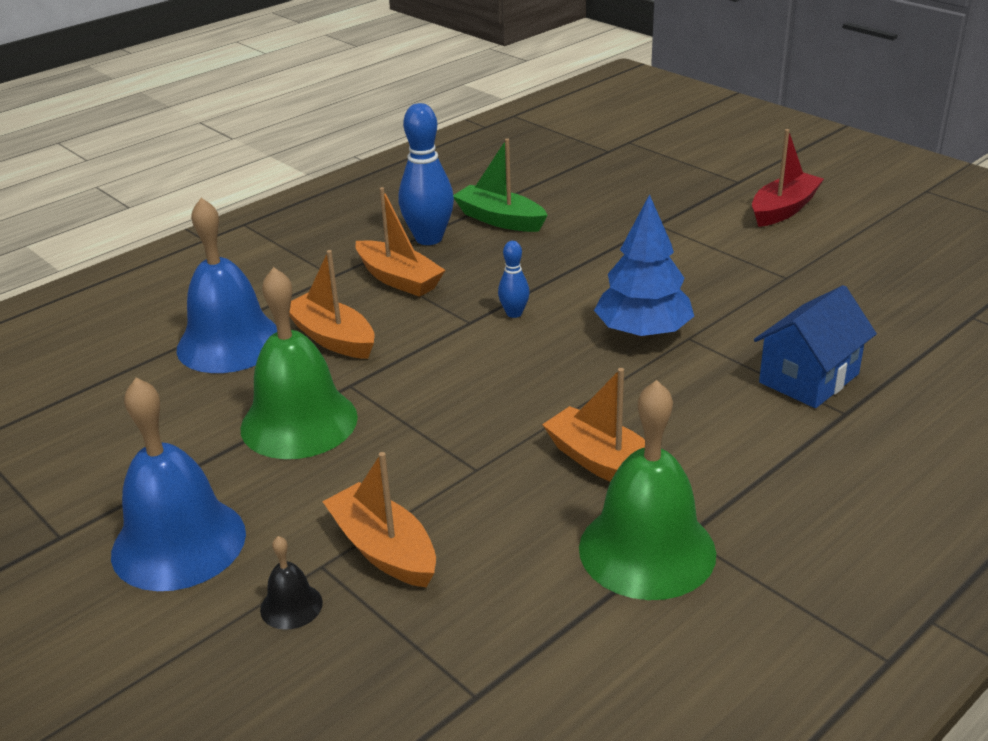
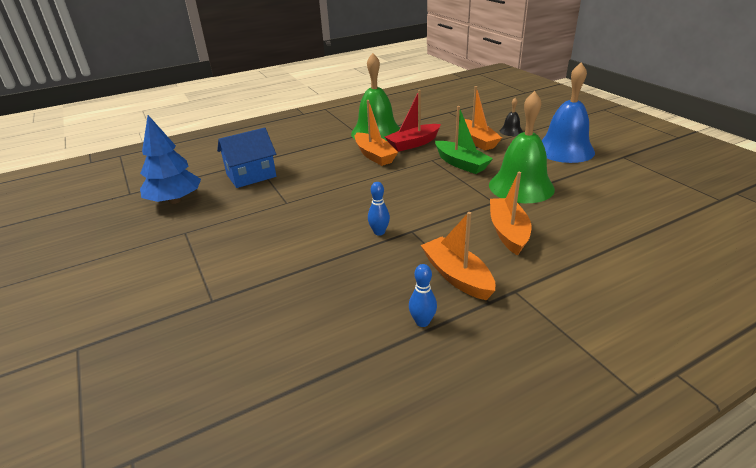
camera: 165 degrees left, 0 degrees up
(229, 343) = (584, 239): blue bell -> none
(332, 338) = (508, 232): orange boat -> orange boat turned 150 degrees counterclockwise
(429, 239) = (422, 322): blue bowling pin -> blue bowling pin, size x0.52
(500, 219) = (344, 337): green boat -> green boat (461, 164)
(643, 332) = (308, 209): blue tree -> blue tree (175, 200)
(783, 209) = (97, 297): red boat -> red boat (413, 143)

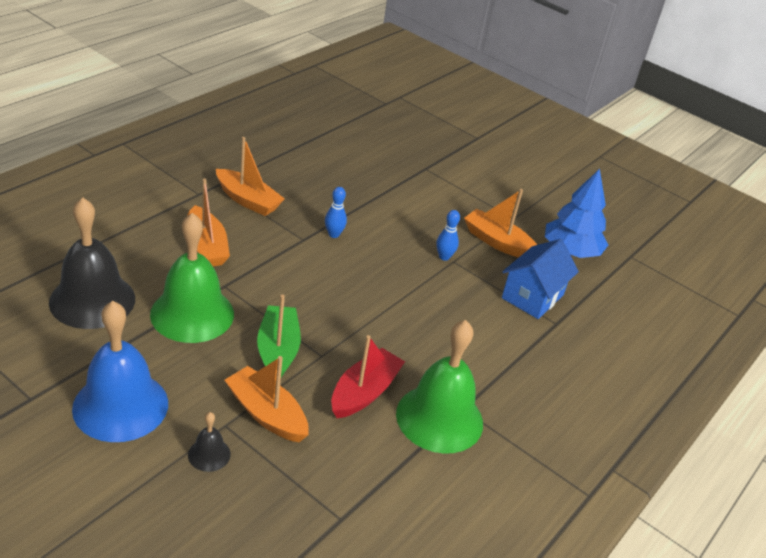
camera: 150 degrees right, 5 degrees up
(374, 155) = (407, 355): orange boat -> orange boat (497, 242)
(422, 322) = (265, 167): blue bowling pin -> blue bowling pin (444, 257)
(461, 164) = (278, 350): green boat -> green boat turned 60 degrees clockwise
(604, 201) = (92, 300): none -> black bell

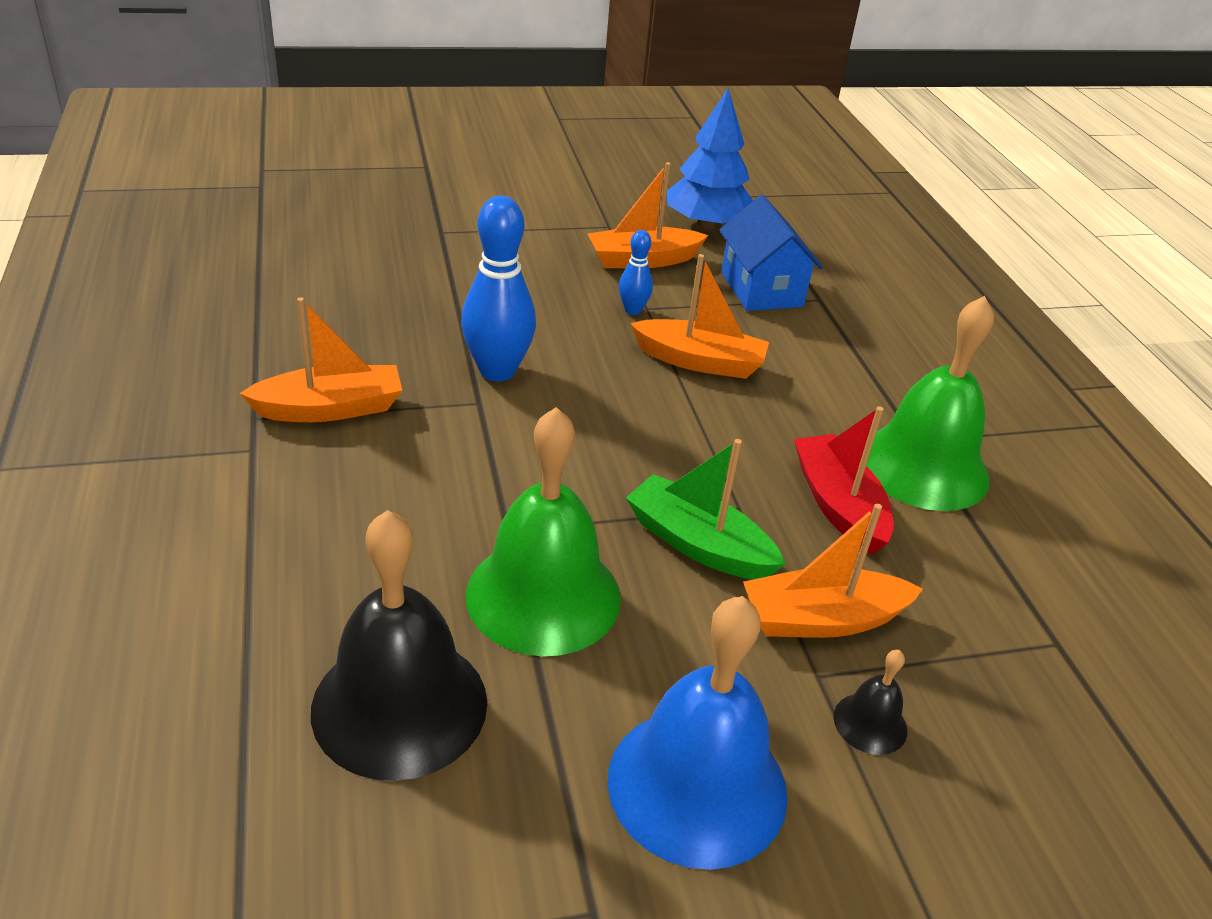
camera: 50 degrees left, 0 degrees up
(206, 246) = (395, 504): orange boat -> orange boat (699, 361)
(334, 234) = (497, 371): blue bowling pin -> blue bowling pin, size x1.94

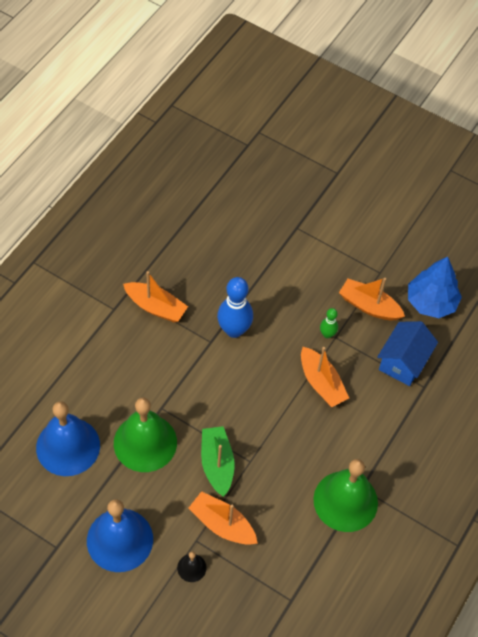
camera: 45 degrees right, 20 degrees up
(400, 705) = (68, 446): black bell -> blue bell
(633, 310) = (327, 334): blue bowling pin -> green bowling pin
(838, 505) = (287, 489): red boat -> none

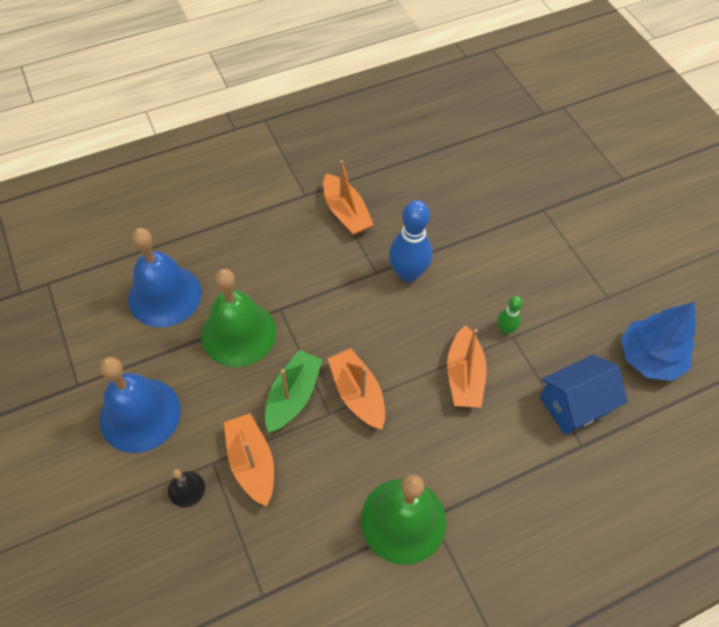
camera: 35 degrees right, 0 degrees up
(369, 306) = (572, 325): orange boat -> orange boat (357, 394)

